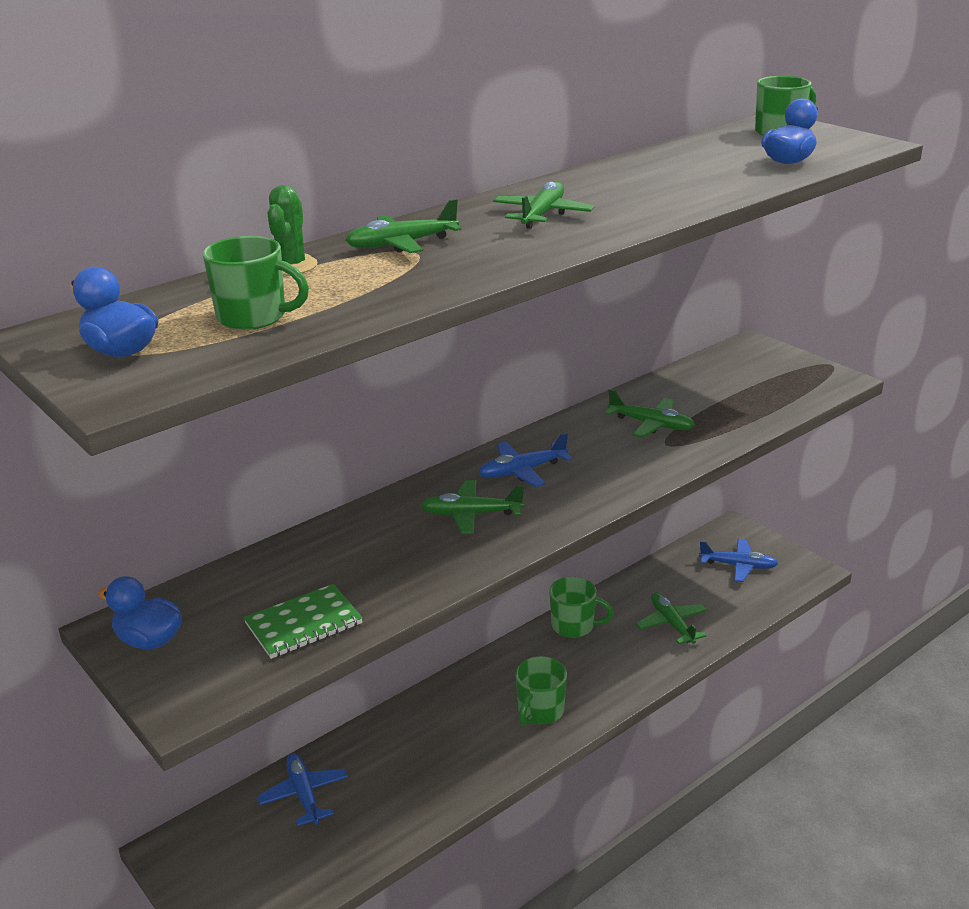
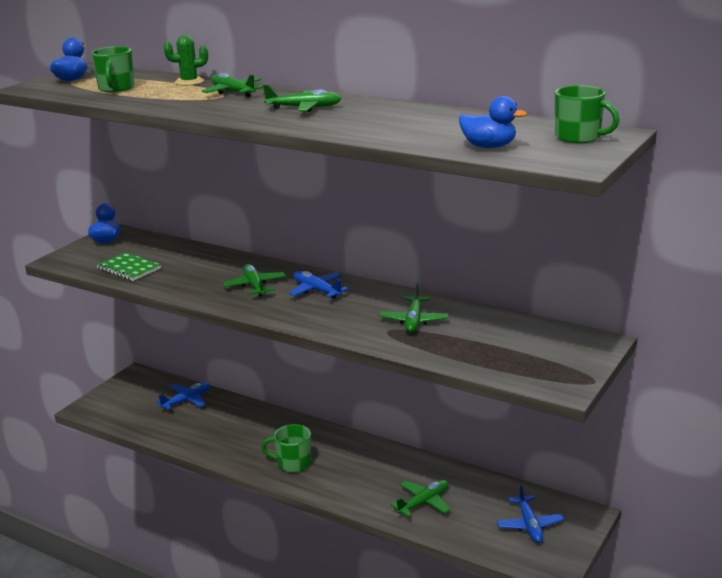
camera: 70 degrees right, 5 degrees down
(574, 626) = (393, 458): green mug -> none

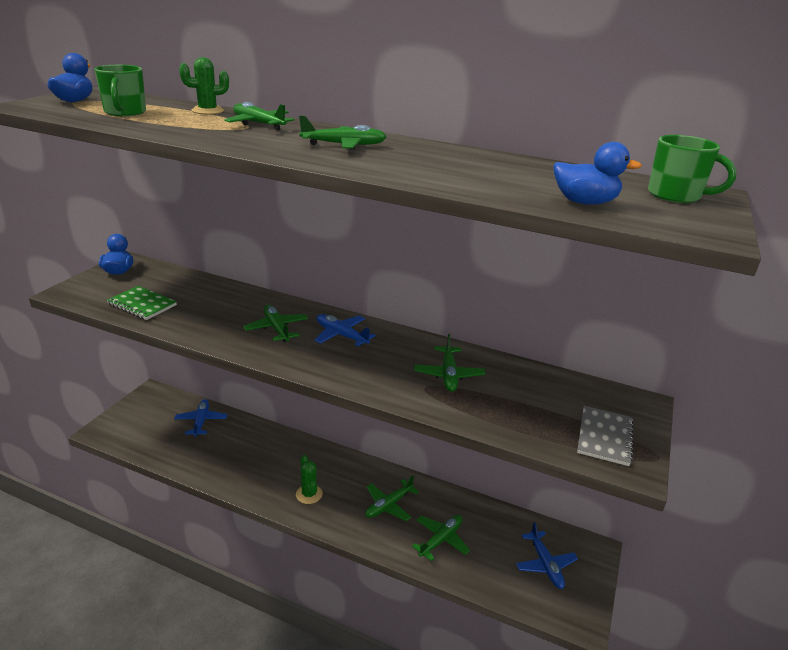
camera: 10 degrees left, 5 degrees up
(187, 400) = (201, 421): blue plane -> blue plane turned 45 degrees counterclockwise
(292, 463) = (309, 494): green mug -> green cactus
(374, 474) = (388, 505): none -> green plane
(548, 366) = (604, 437): none -> grey notebook

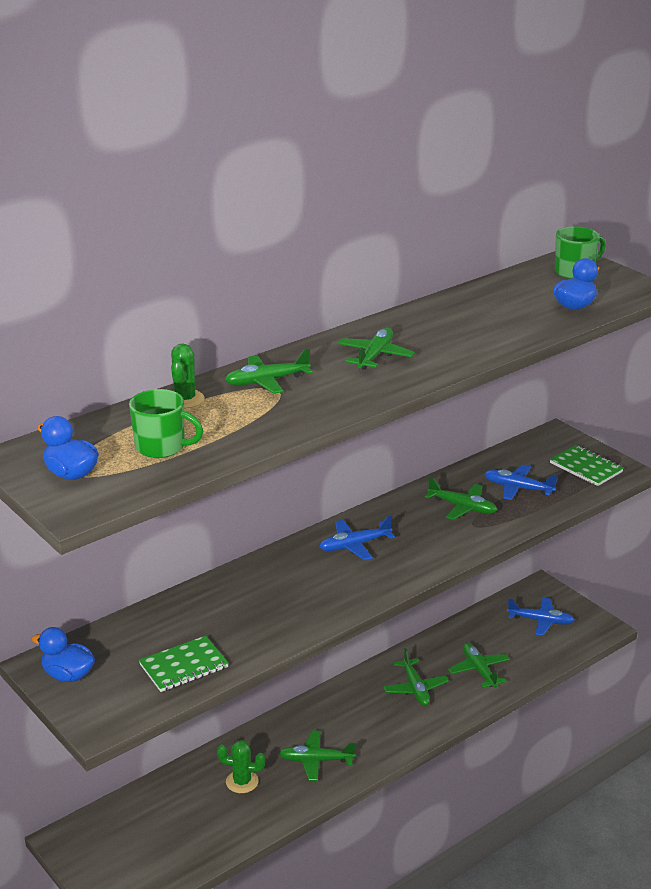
camera: 60 degrees left, 0 degrees up
(201, 421) = (171, 800): blue plane -> blue plane (518, 488)
(276, 328) = (312, 581): green plane -> green plane (316, 760)
(309, 494) = (364, 740): green cactus -> green cactus (242, 782)
(604, 437) = (586, 467): grey notebook -> green notebook

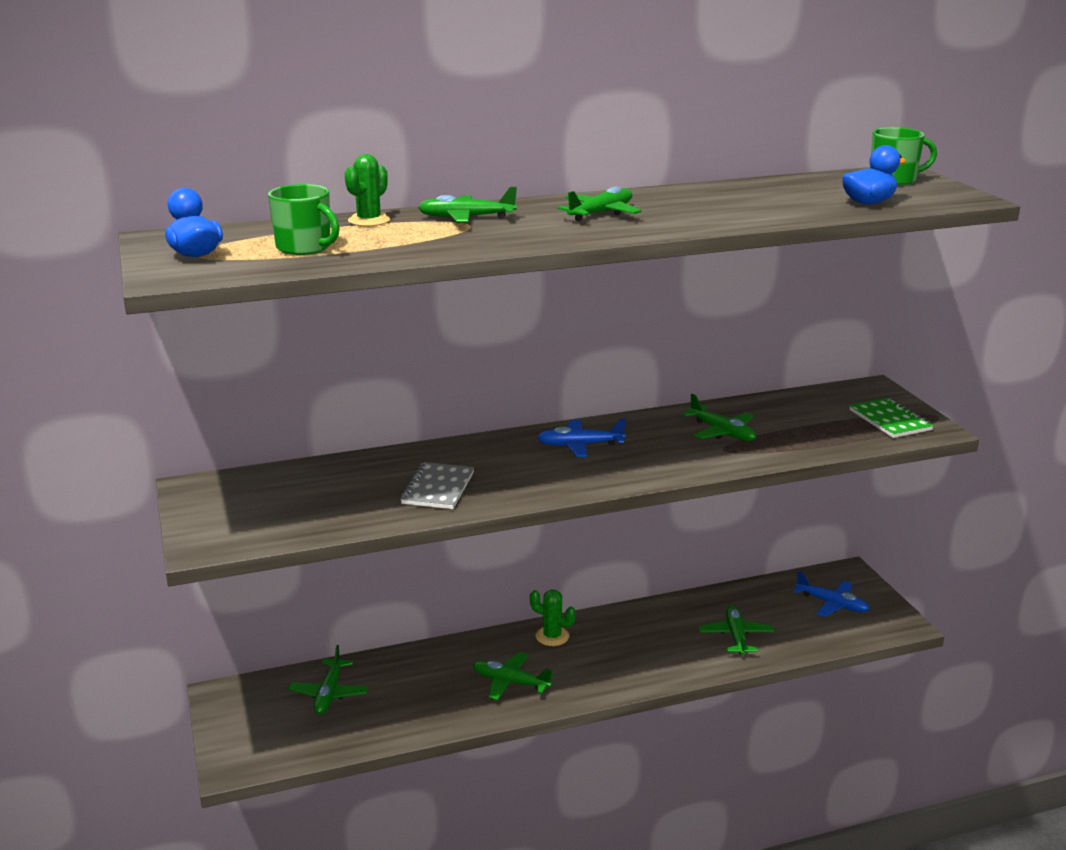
camera: 20 degrees right, 5 degrees down
(68, 675) = (209, 500): blue duck -> none
(184, 666) = (325, 513): green notebook -> none
(242, 782) = (423, 684): green cactus -> green cactus (552, 636)
(263, 617) = (438, 488): none -> grey notebook
(415, 688) = (655, 638): green plane -> green plane (329, 693)
(518, 488) = (797, 426): blue plane -> none

